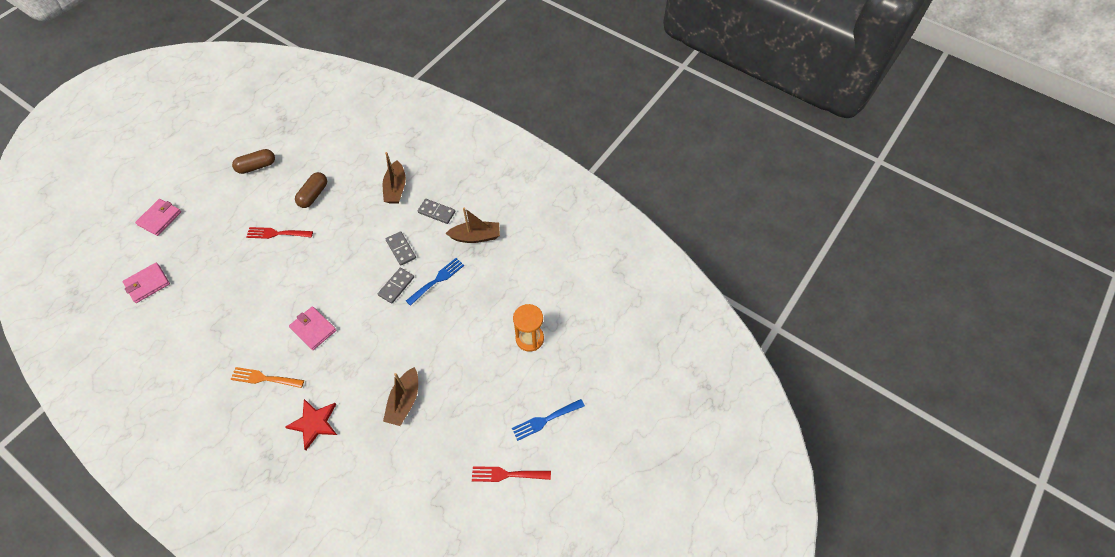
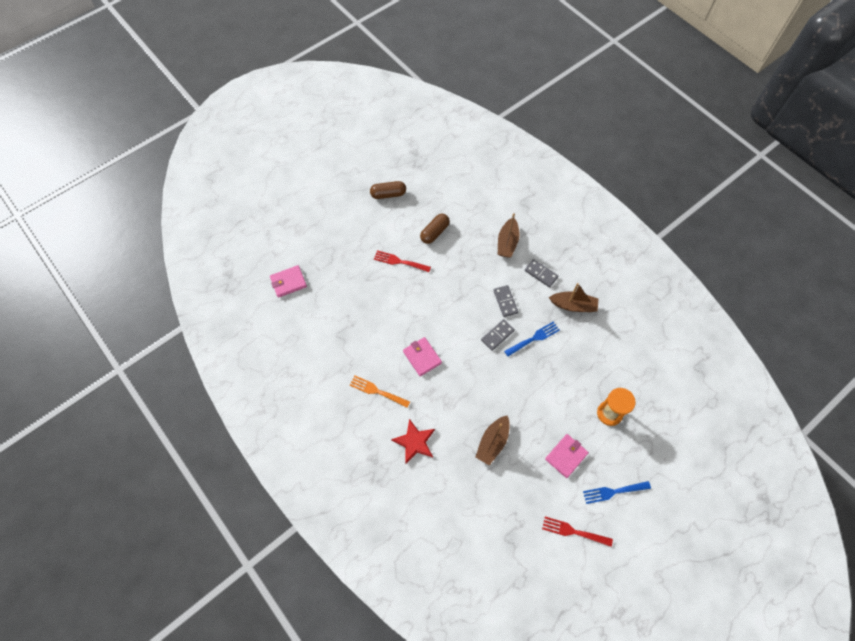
camera: 15 degrees right, 5 degrees up
(160, 218) = (303, 225): pink wallet -> pink wallet (566, 456)

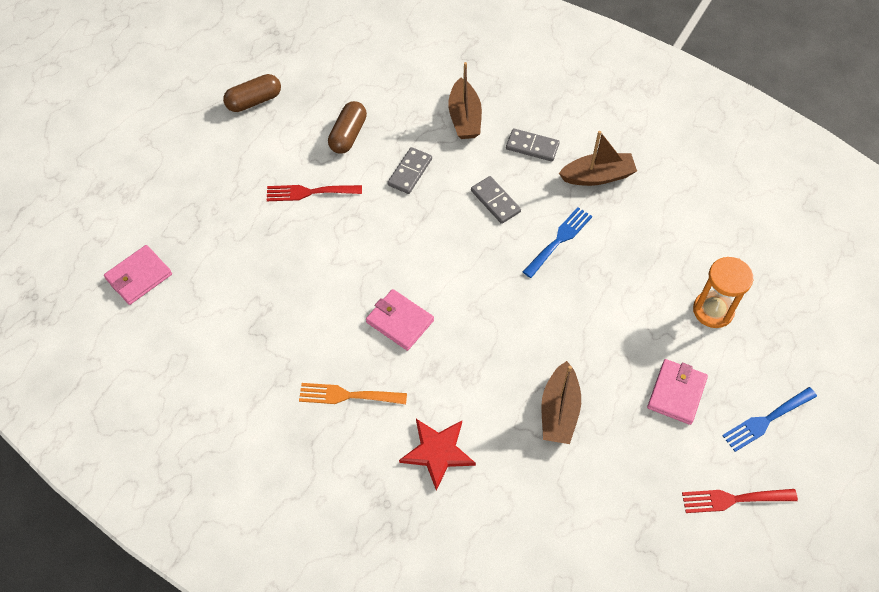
camera: 20 degrees left, 5 degrees down
(497, 335) = (503, 253): grey domino -> grey domino (410, 172)

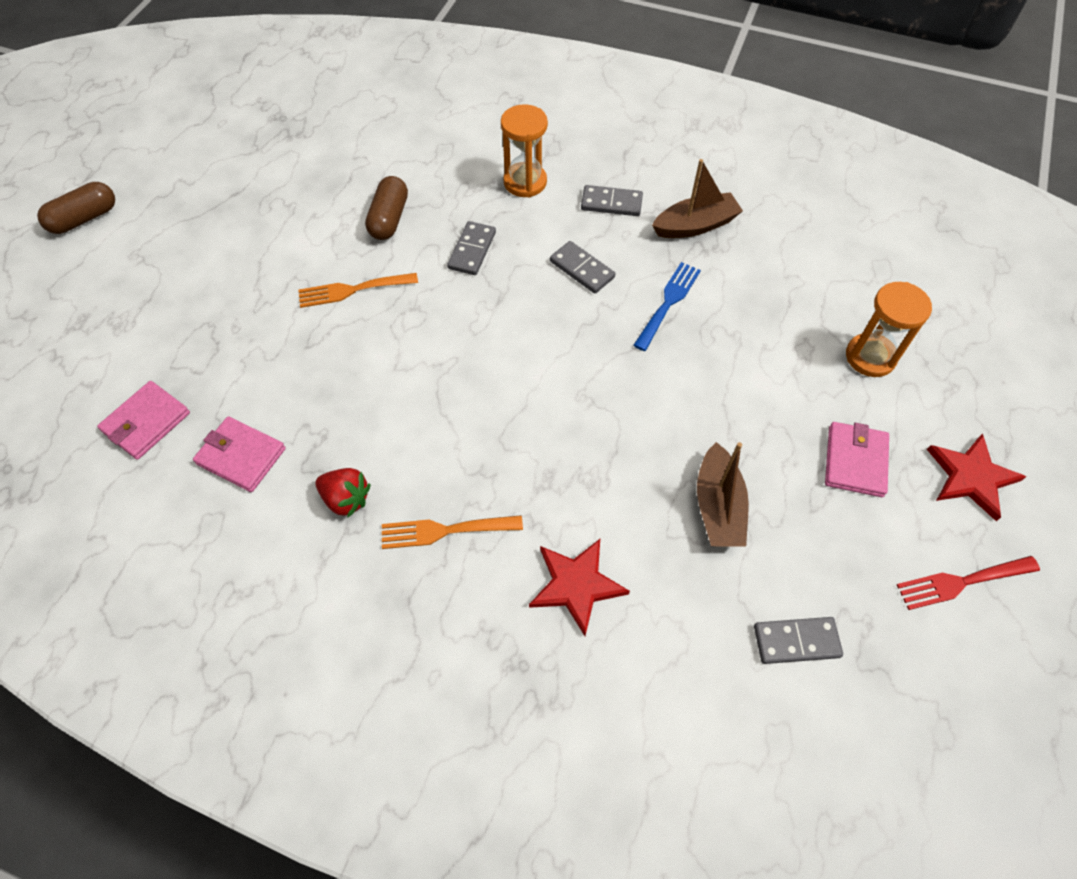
camera: 10 degrees left, 0 degrees up
(254, 101) = (267, 195): brown capsule -> brown capsule (84, 219)
(278, 359) = (346, 499): none -> red strawberry
(309, 192) = (352, 290): red fork -> orange fork
(400, 321) = (494, 427): pink wallet -> pink wallet (241, 456)
(464, 118) = (525, 182): brown boat -> orange hourglass
(593, 521) = (796, 641): none -> grey domino
(766, 420) = (971, 477): blue fork -> red star

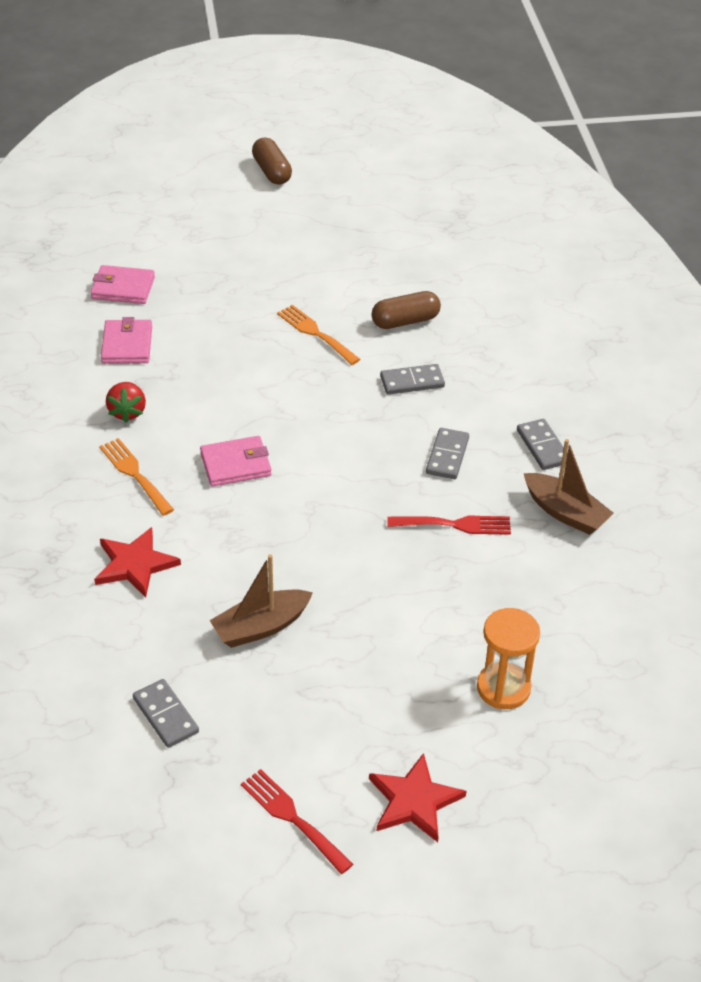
camera: 60 degrees right, 15 degrees down
(84, 219) = (272, 172): brown capsule -> brown capsule turned 45 degrees clockwise
(525, 182) = (518, 383): orange hourglass -> none
(668, 302) = (455, 525): blue fork -> red fork
(855, 461) = (372, 708): pink wallet -> pink wallet (236, 464)

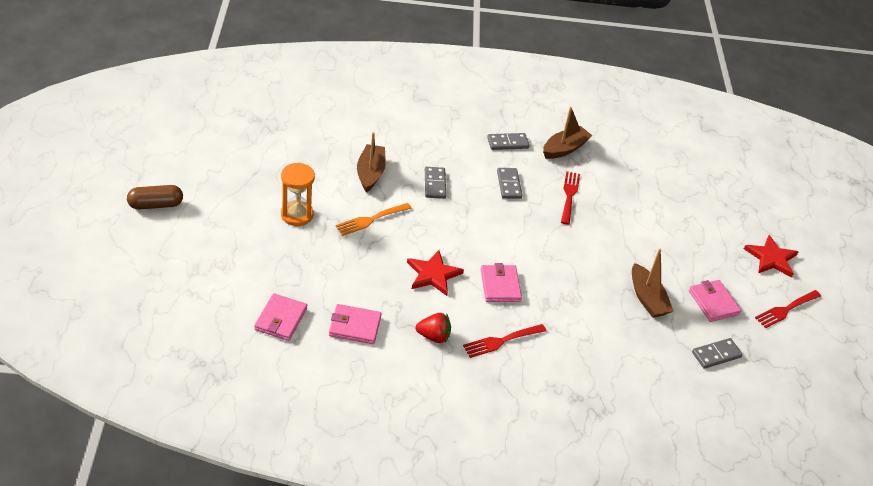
camera: 85 degrees left, 0 degrees up
(134, 474) = (501, 341): orange fork -> red fork
(135, 564) = (589, 353): red star -> red star (433, 274)
(278, 713) = (713, 303): none -> pink wallet
(405, 321) = (370, 173): brown capsule -> brown boat
(447, 456) = (509, 185): grey domino -> grey domino turned 60 degrees clockwise
(503, 688) = (695, 206): orange hourglass -> orange hourglass (297, 215)

